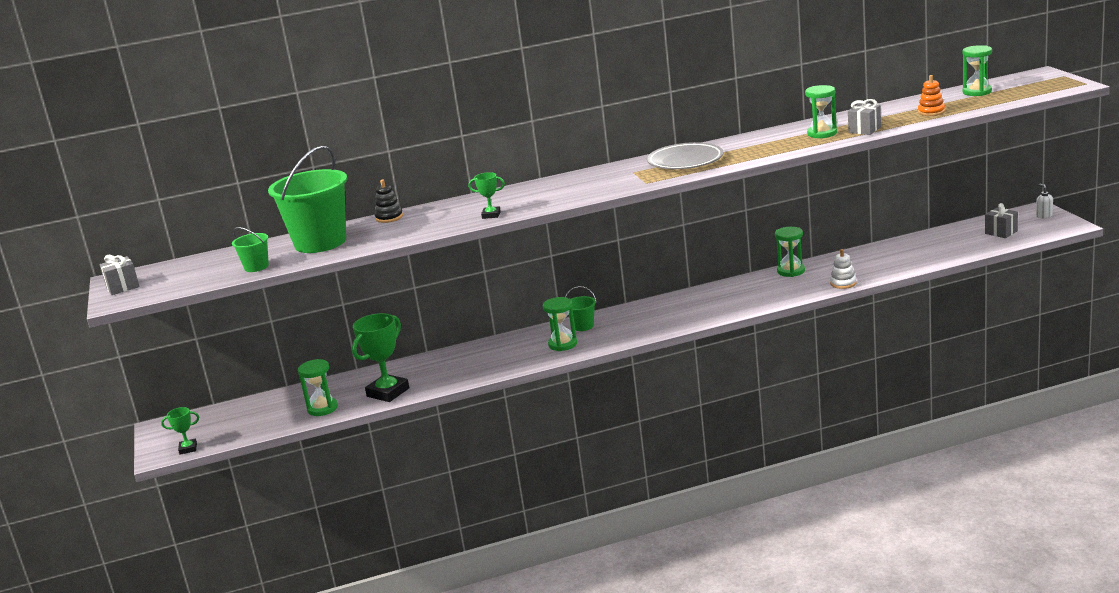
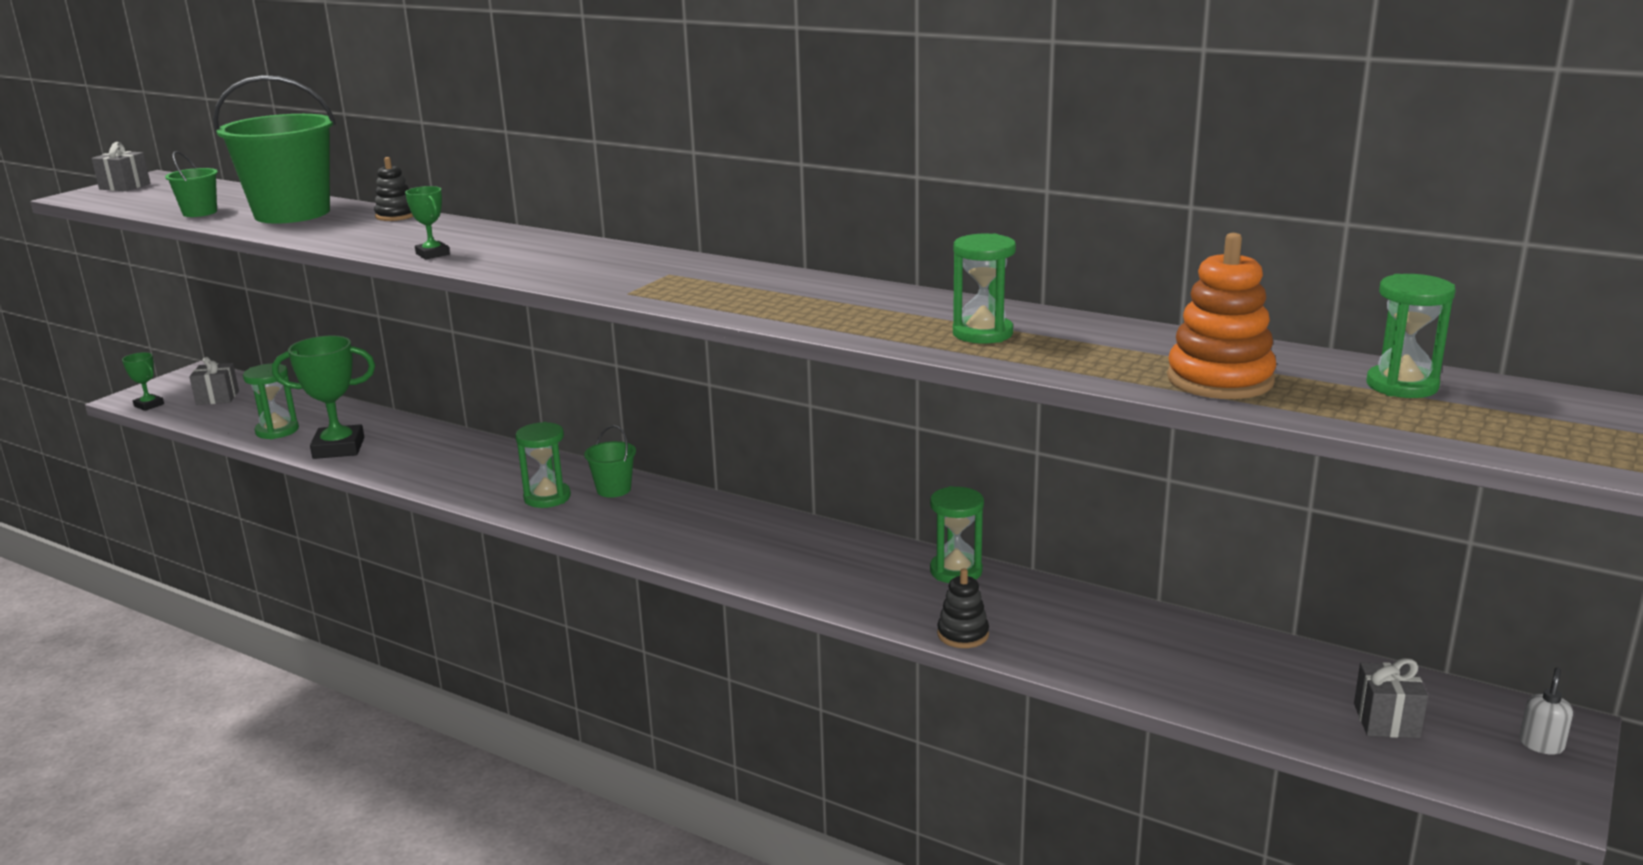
camera: 45 degrees right, 0 degrees up
(685, 161) = (746, 288): grey plate -> none
(843, 283) = (963, 634): white stacking toy -> black stacking toy
(864, 130) = (1043, 357): grey gift -> grey gift (217, 398)
(931, 112) = (1220, 380): orange stacking toy -> orange stacking toy, size x1.72

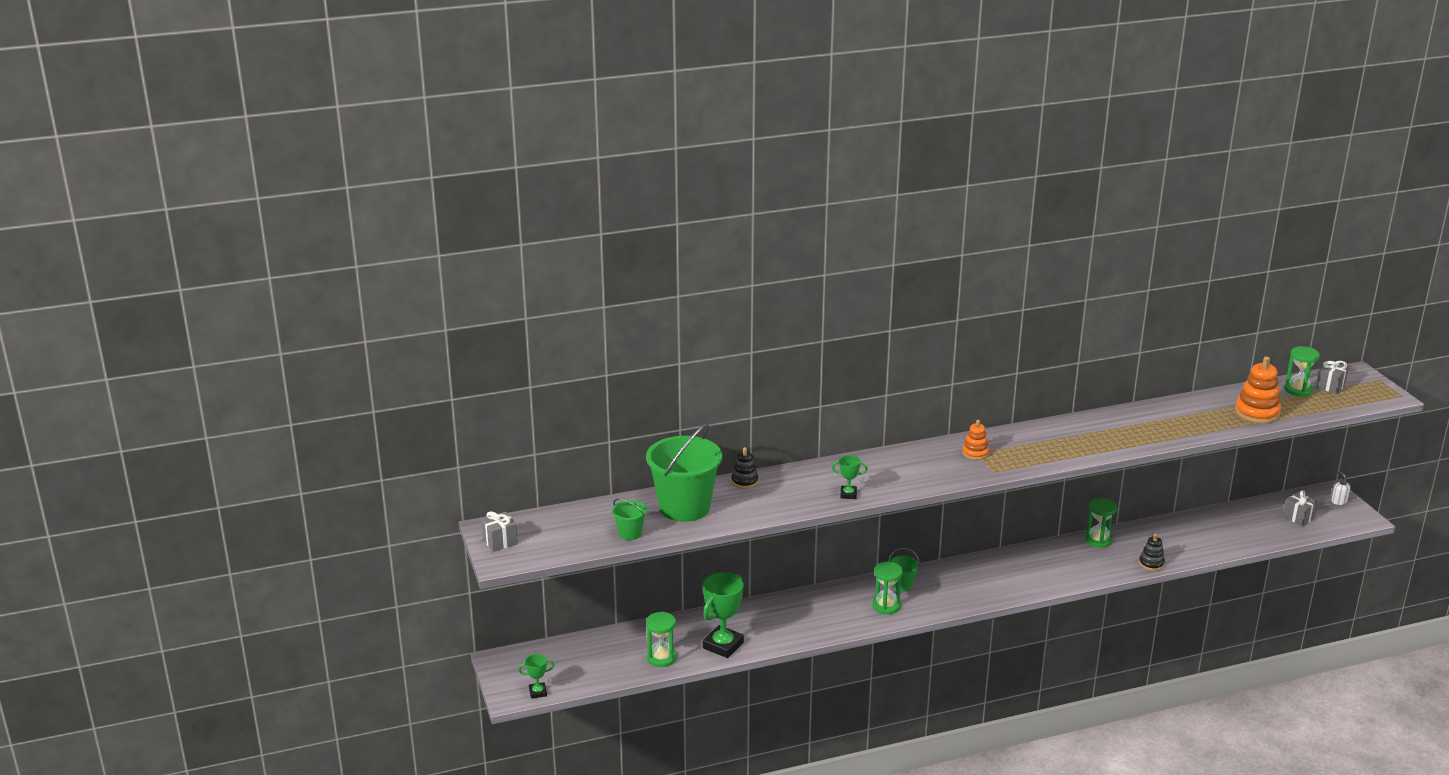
camera: 50 degrees left, 5 degrees up
(217, 398) = (565, 664): grey gift -> grey gift (1330, 386)
(667, 273) = (975, 453): none -> orange stacking toy
(982, 333) = (1154, 427): green hourglass -> none

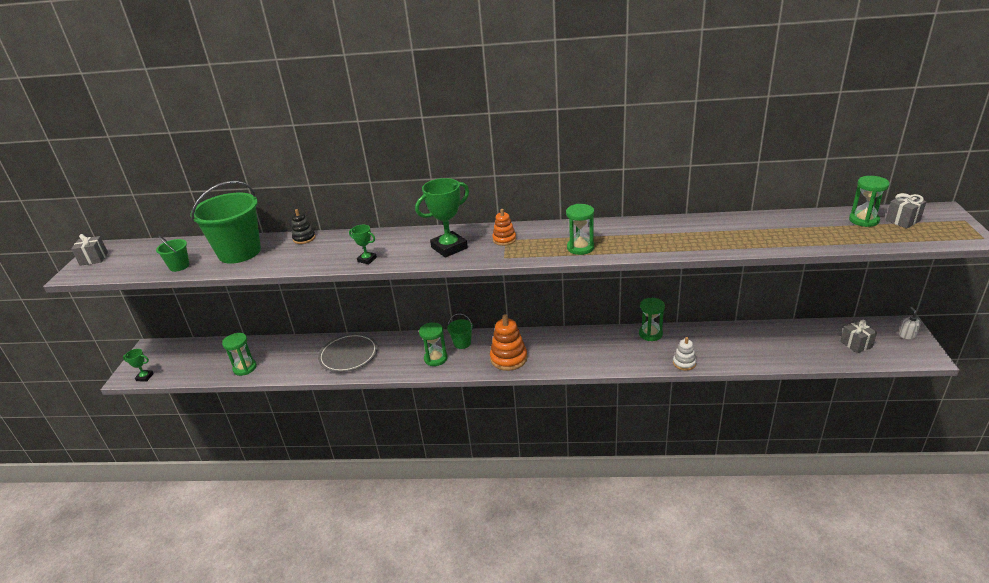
camera: 25 degrees right, 5 degrees up
(723, 645) = (293, 367): green trophy -> green trophy (449, 248)
(779, 621) = (348, 355): none -> grey plate
(1061, 451) = (580, 248): none -> green hourglass
(1151, 564) = (684, 363): black stacking toy -> white stacking toy
(1257, 413) = (804, 236): orange stacking toy -> orange stacking toy (508, 358)

